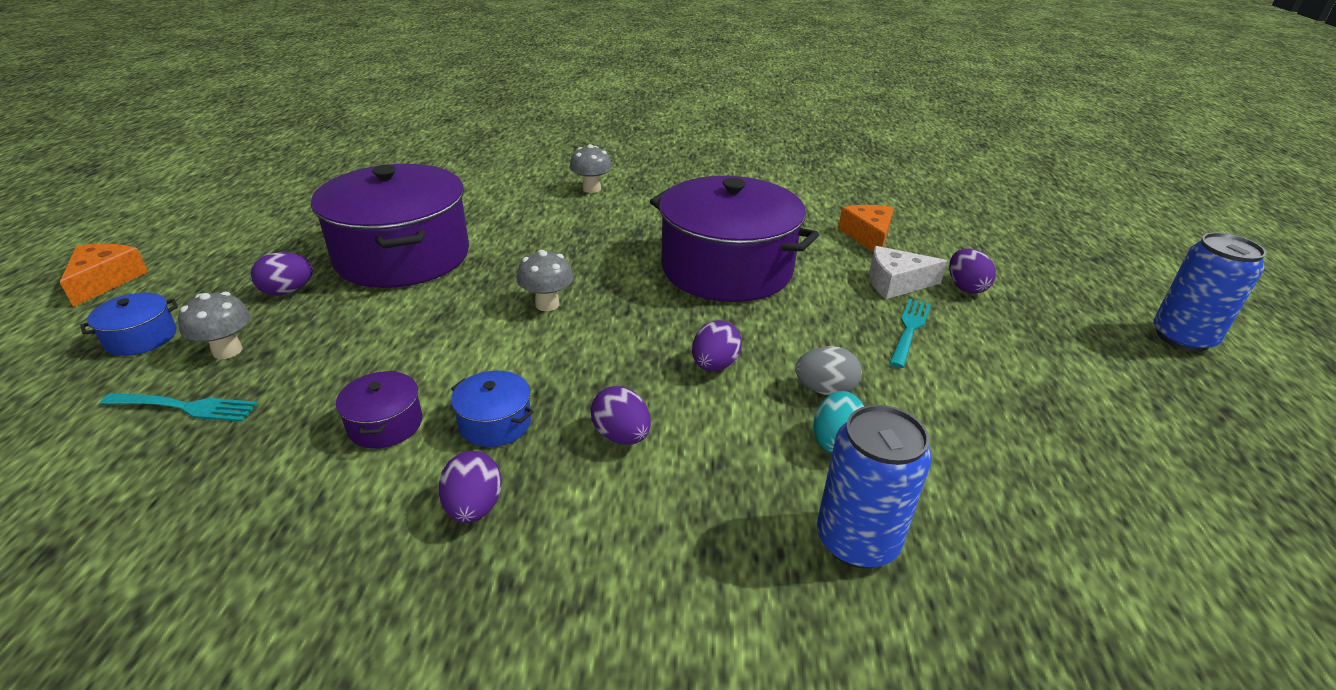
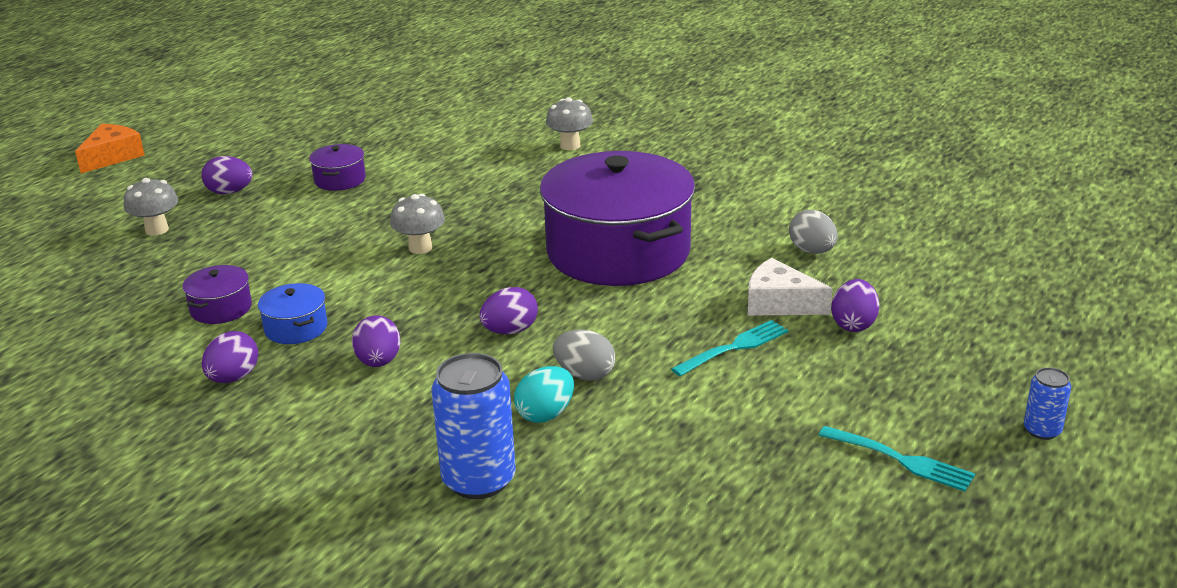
camera: 30 degrees right, 5 degrees down
(141, 338) = (108, 207): blue pot -> none
(184, 407) = (104, 263): turquoise fork -> turquoise fork (899, 460)
(402, 256) = (340, 180): purple pot -> purple pot, size x0.40
(868, 236) = (812, 251): orange cheese -> grey egg
(1182, 338) = (1042, 430): blue can -> blue can, size x0.52

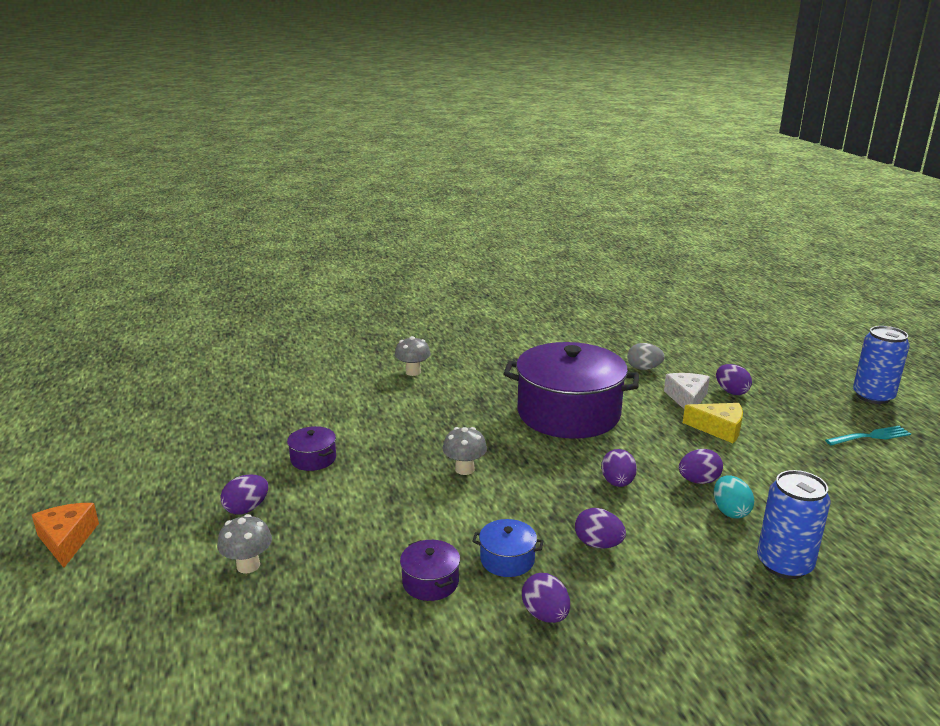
camera: 50 degrees left, 5 degrees down
(585, 374) = (698, 481): grey egg -> purple egg
(734, 348) = (719, 429): turquoise fork -> yellow cheese
(779, 303) = (687, 398): white cheese -> white cheese turned 120 degrees clockwise
(1042, 430) = (873, 396): blue can -> blue can, size x1.93

